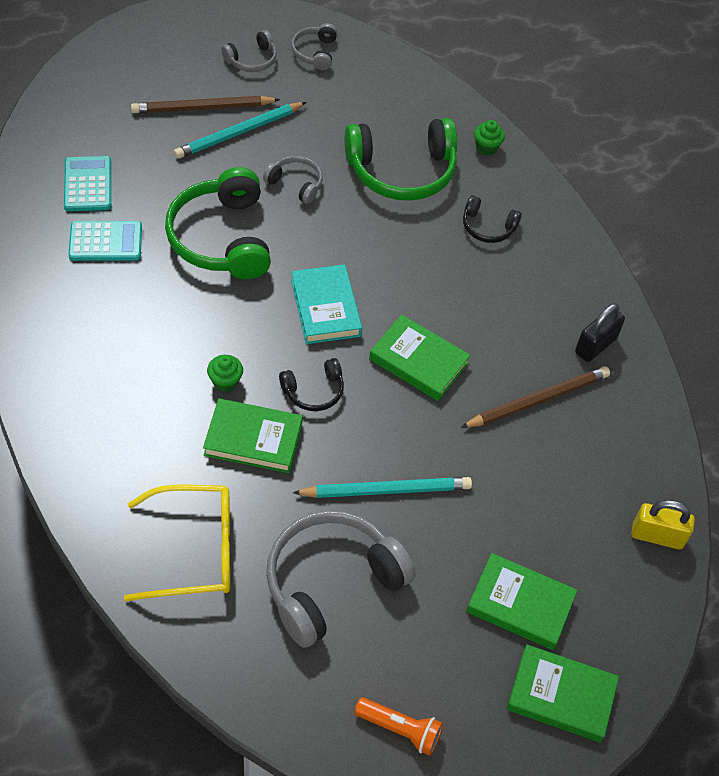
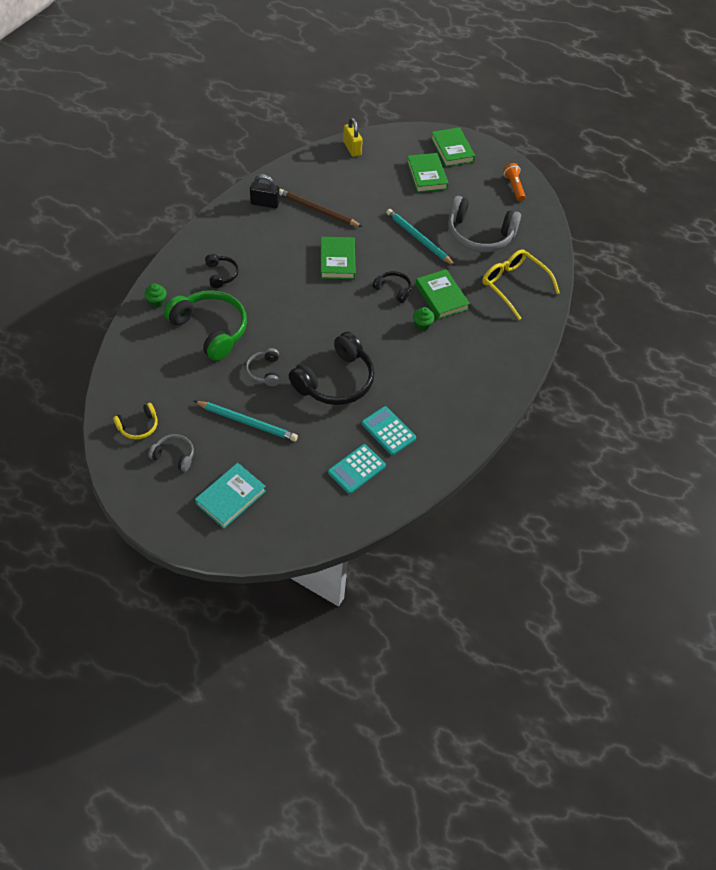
camera: 125 degrees left, 0 degrees up
(202, 108) = (242, 454): brown pencil -> none
(222, 238) = (335, 380): green headphones -> black headphones
(315, 52) = (138, 426): grey headphones -> yellow headphones
(325, 308) = (340, 311): turquoise book -> turquoise book (231, 497)

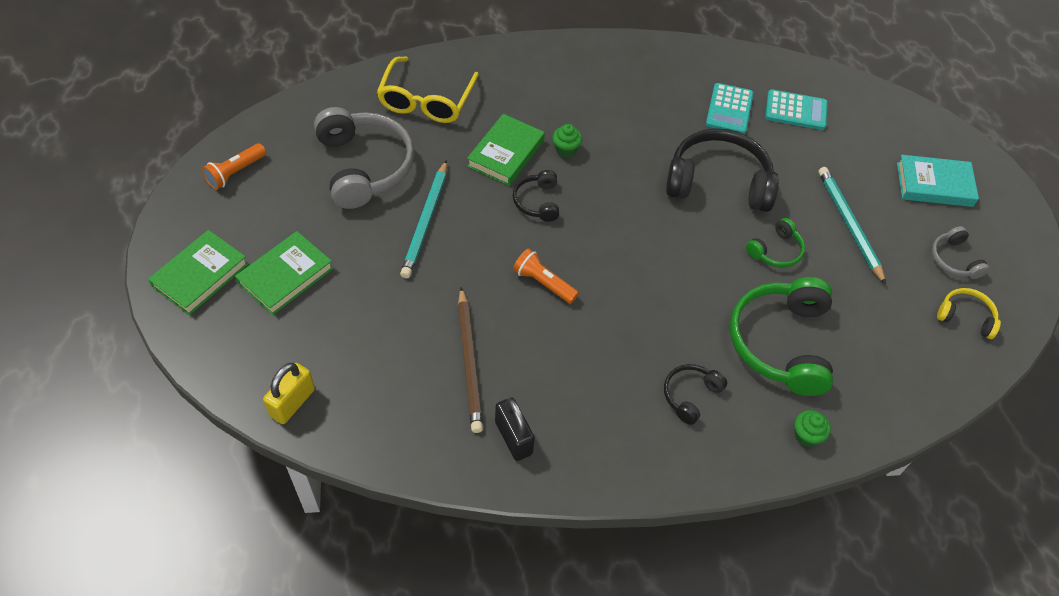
camera: 125 degrees left, 0 degrees up
(264, 371) = (775, 251): grey headphones -> green headphones
(337, 261) = (543, 283): green book -> orange flashlight

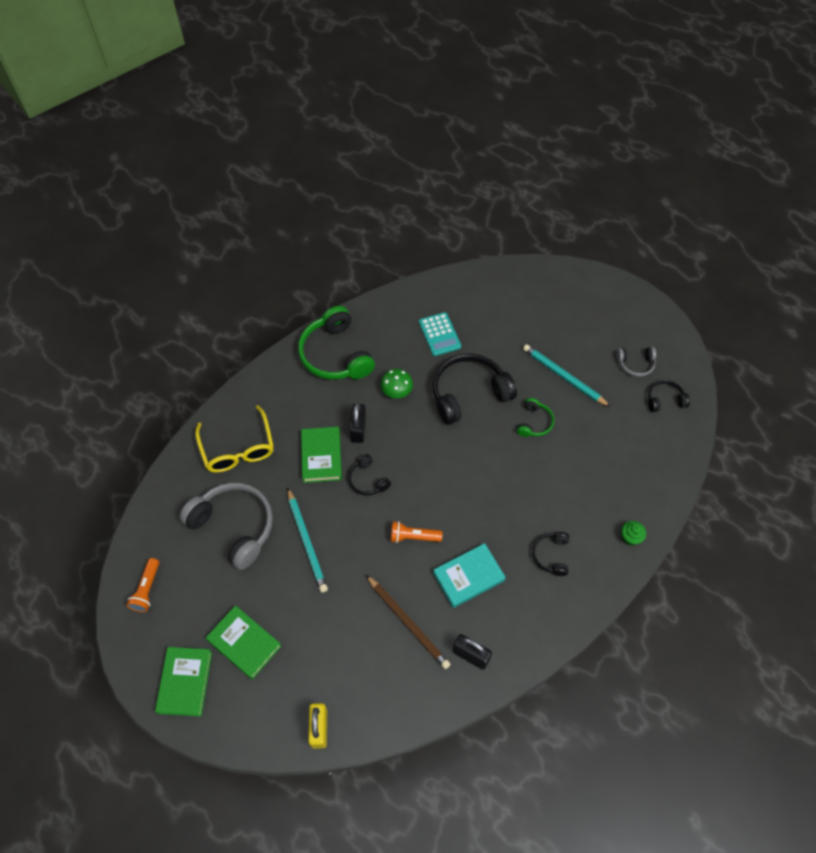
camera: 30 degrees left, 5 degrees up
(286, 276) = (244, 643): green book -> green book turned 60 degrees counterclockwise
(566, 150) = (358, 429): green cupcake -> black padlock
(637, 136) = (396, 390): none -> green mushroom
(781, 343) = (578, 485): green headphones -> green headphones (336, 354)
(796, 110) = (480, 311): turquoise calculator -> none
(934, 184) = (593, 316): turquoise book -> turquoise book (468, 577)
(954, 260) = (635, 364): grey headphones -> grey headphones turned 45 degrees counterclockwise
(965, 317) = (664, 400): yellow headphones -> black headphones

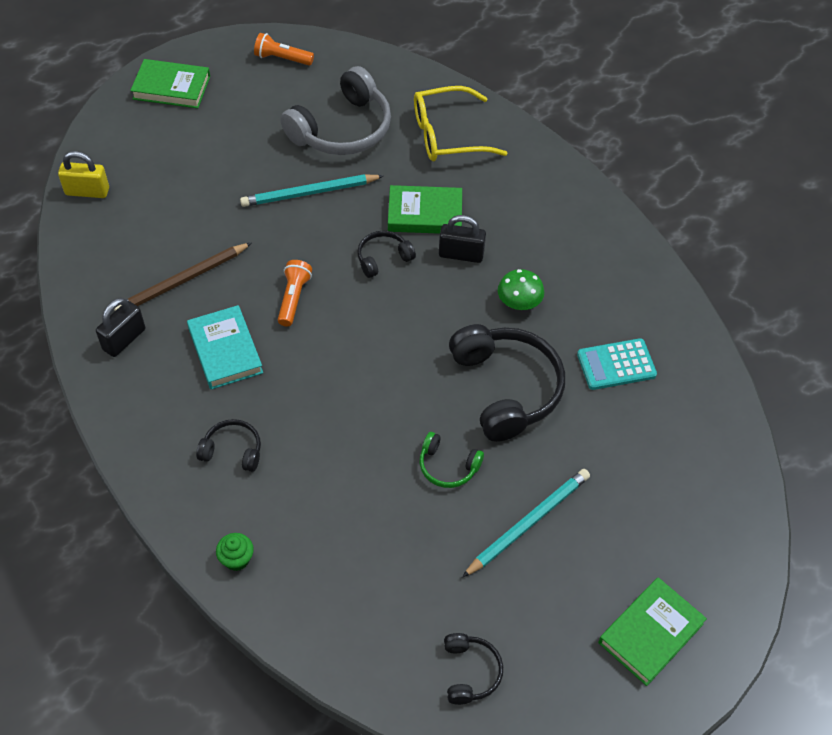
camera: 95 degrees right, 5 degrees down
(244, 643) = (200, 134): green book -> green book (650, 633)
(336, 354) = (584, 239): green headphones -> none
(635, 364) = (546, 641): grey headphones -> none

